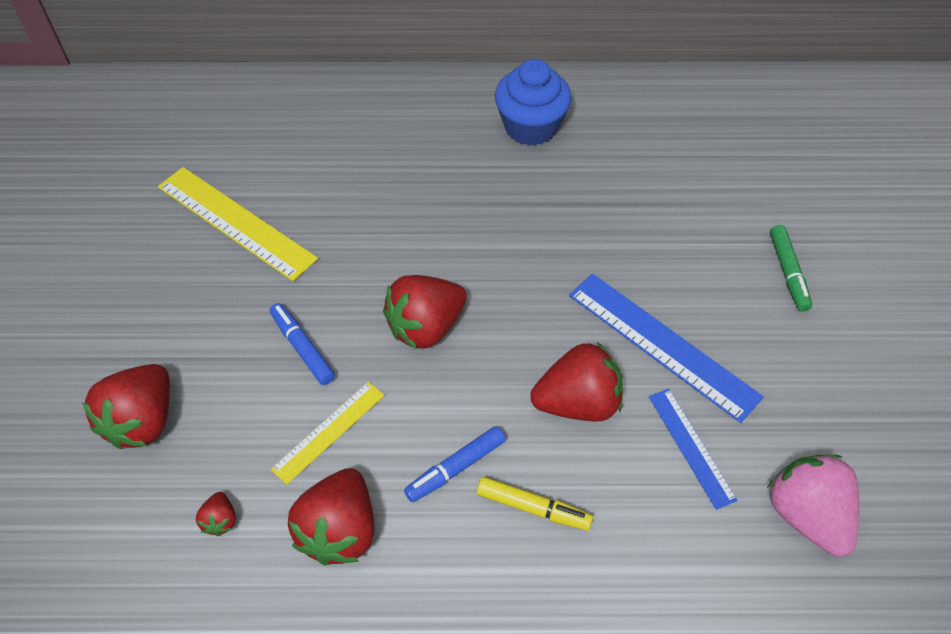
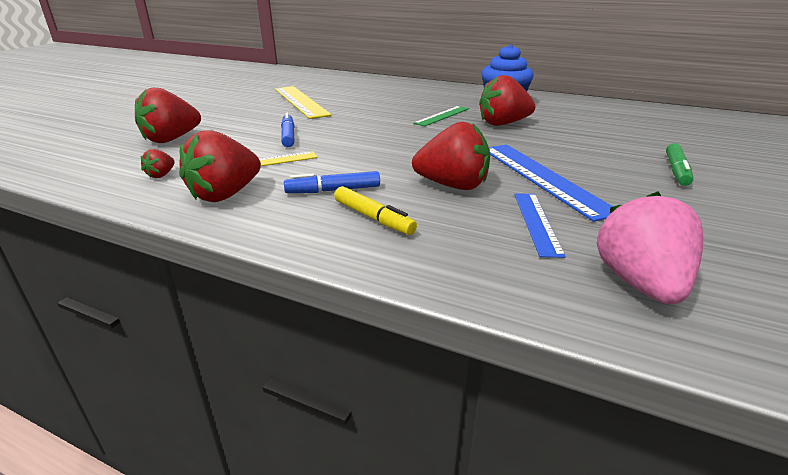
camera: 25 degrees right, 25 degrees down
(426, 327) = (371, 143): red strawberry -> red strawberry (503, 124)
(471, 205) = (442, 116): none -> green ruler

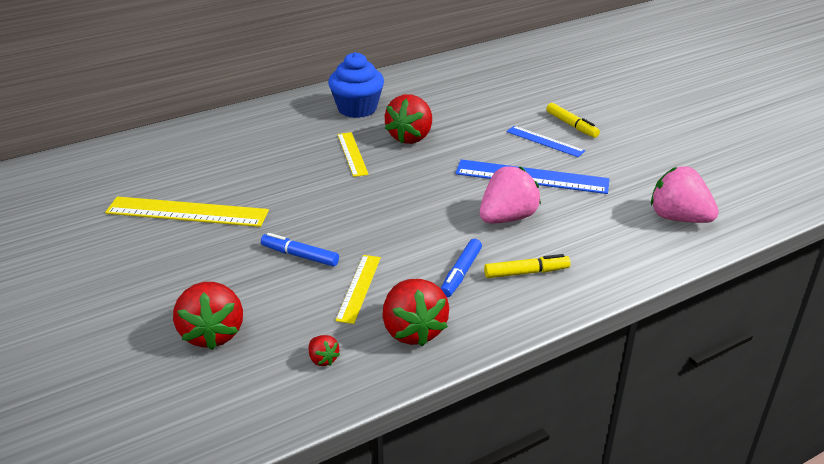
camera: 55 degrees left, 5 degrees up
(442, 116) = (352, 154): green ruler -> yellow ruler
(452, 186) = (507, 218): red strawberry -> pink strawberry
(536, 222) = (590, 213): blue ruler -> blue ruler (545, 141)
(676, 171) = (572, 125): green marker -> yellow marker

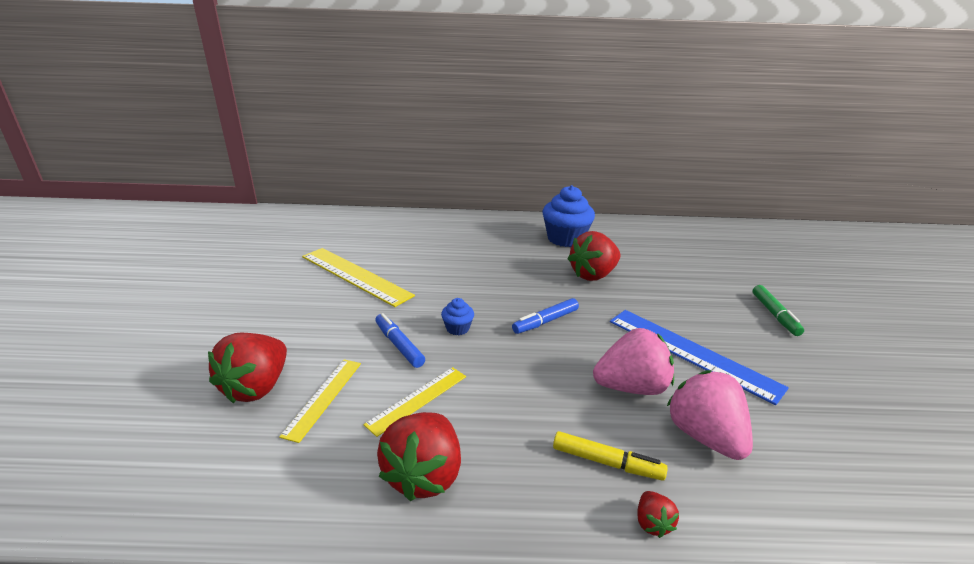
camera: 30 degrees right, 5 degrees down
(323, 359) = (311, 463): red strawberry -> red strawberry (652, 523)
(336, 224) = (457, 328): none -> blue cupcake
(352, 154) = (528, 273): yellow ruler -> yellow ruler (323, 397)
(461, 273) = (531, 429): blue marker -> blue marker (545, 321)
(545, 141) = (732, 321): blue ruler -> none
(572, 125) = (774, 315): yellow marker -> green marker
(678, 218) = (866, 477): pink strawberry -> pink strawberry (704, 436)

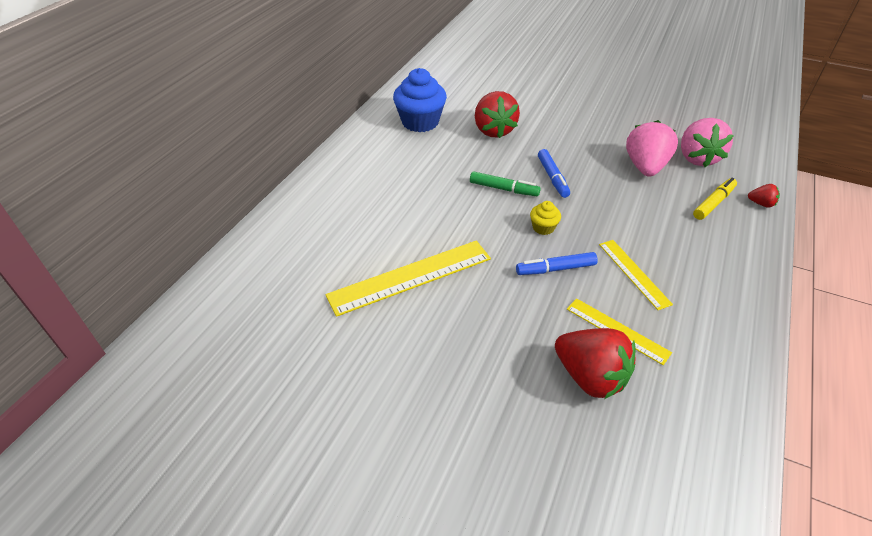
camera: 65 degrees left, 15 degrees up
(424, 475) = (714, 287): red strawberry -> none
(457, 328) = (543, 228): blue cupcake -> yellow cupcake
(691, 353) = (616, 128): blue ruler -> none
(704, 436) = (697, 158): pink strawberry -> pink strawberry turned 90 degrees counterclockwise
(774, 315) = (585, 79): green marker -> green marker (503, 189)

